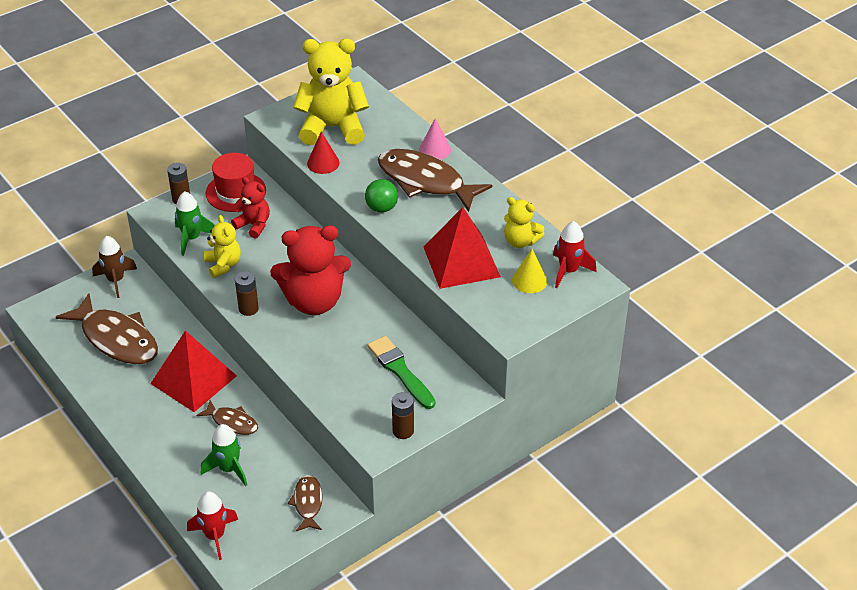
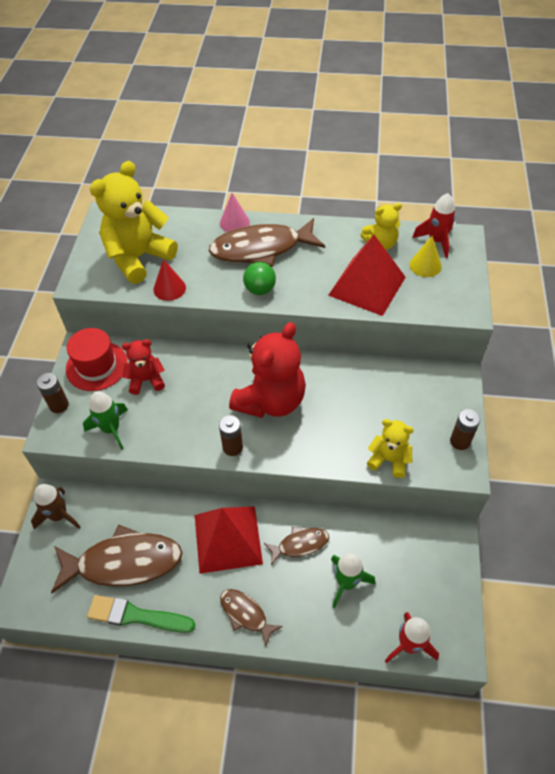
camera: 45 degrees left, 10 degrees up
(223, 265) = (166, 429): yellow teddy bear -> yellow teddy bear (389, 460)
(308, 503) = (430, 553): brown fish -> brown fish (246, 614)
(400, 371) = (397, 400): green brush -> green brush (136, 616)

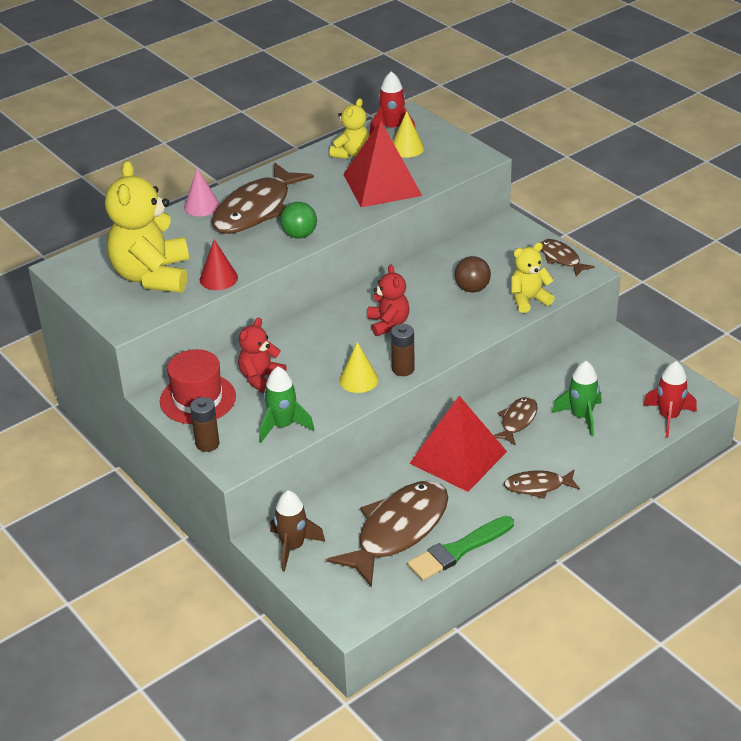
camera: 45 degrees left, 15 degrees down
(196, 432) = (358, 380): none -> yellow cone
(271, 401) = (388, 324): red teddy bear -> red teddy bear, size x0.54
(362, 416) = (472, 288): none -> brown ball
(460, 441) = (561, 258): brown battery -> brown fish

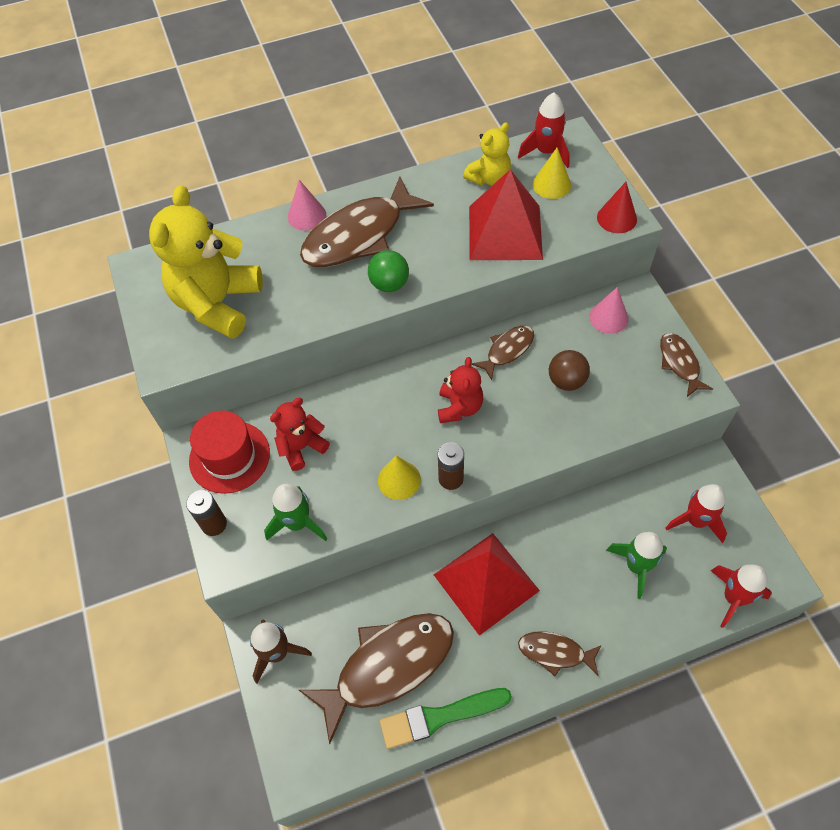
camera: 20 degrees right, 20 degrees up
(218, 278) = (282, 326): red cone -> red cone (616, 218)
(489, 242) = (608, 318): none -> pink cone
(517, 421) = (565, 550): brown fish -> brown fish (507, 350)
(528, 300) = (622, 415): yellow teddy bear -> none
(618, 377) = (696, 521): none -> red rocket

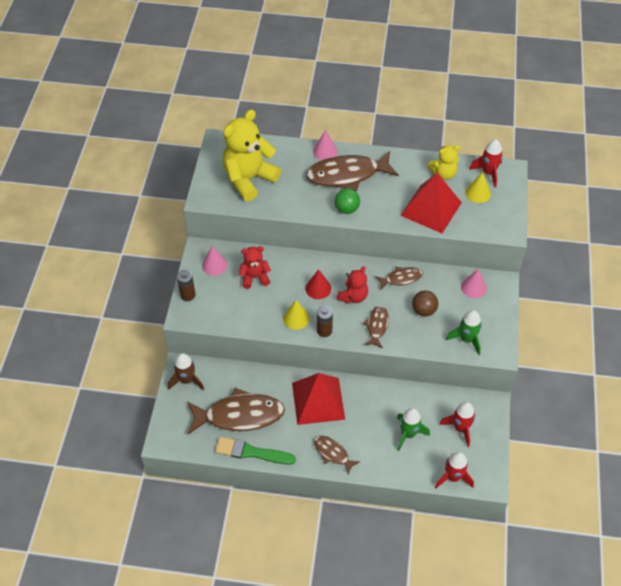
camera: 25 degrees right, 5 degrees down
(229, 457) = (214, 265): red hat -> pink cone
(297, 523) = (230, 314): green rocket -> green rocket (466, 339)
(616, 218) = (502, 229): red cone -> red cone (318, 288)
(679, 363) = (498, 331): brown fish -> brown fish (377, 326)

